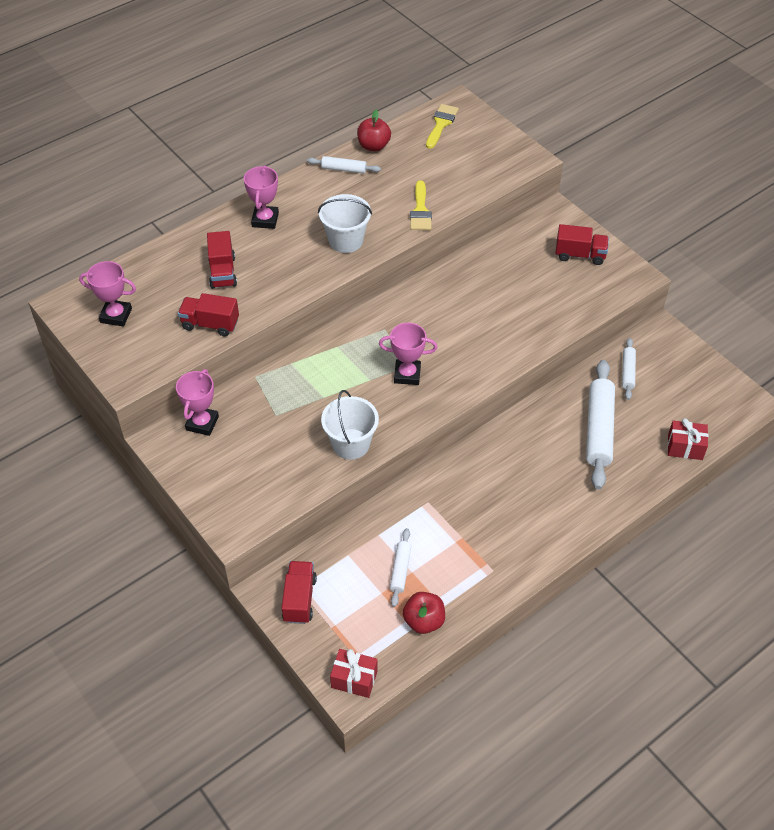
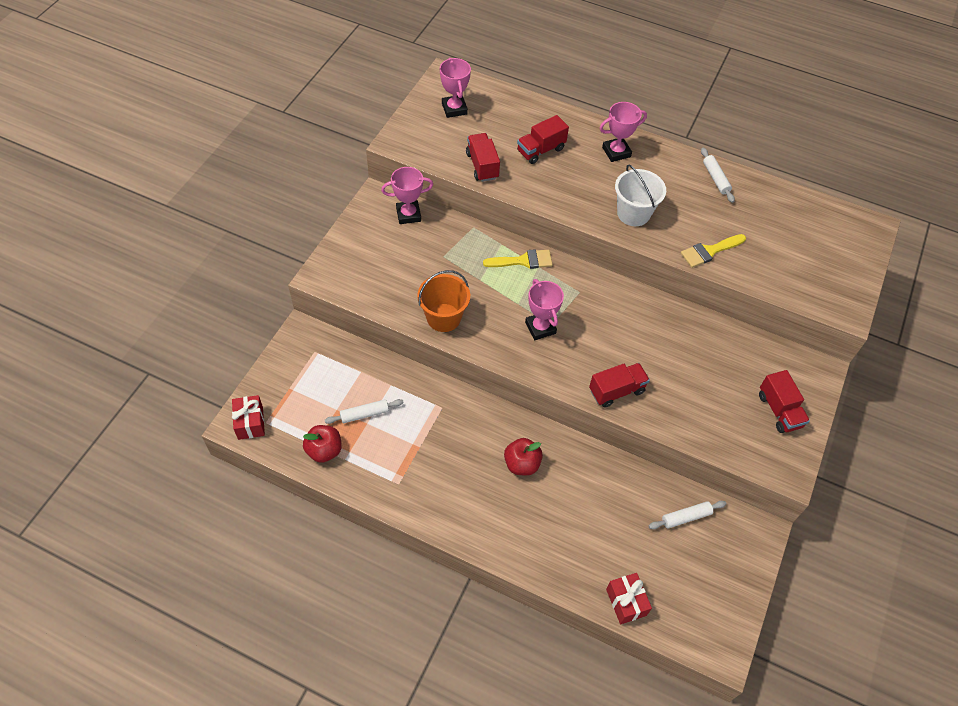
camera: 60 degrees right, 5 degrees up
(299, 599) = (304, 356): red truck -> red truck (616, 391)
(351, 444) = (443, 317): white bucket -> orange bucket
(373, 146) = (761, 187): red apple -> red apple (522, 464)
(441, 124) = (832, 224): yellow brush -> yellow brush (523, 261)
(599, 429) = (600, 515): white rolling pin -> none

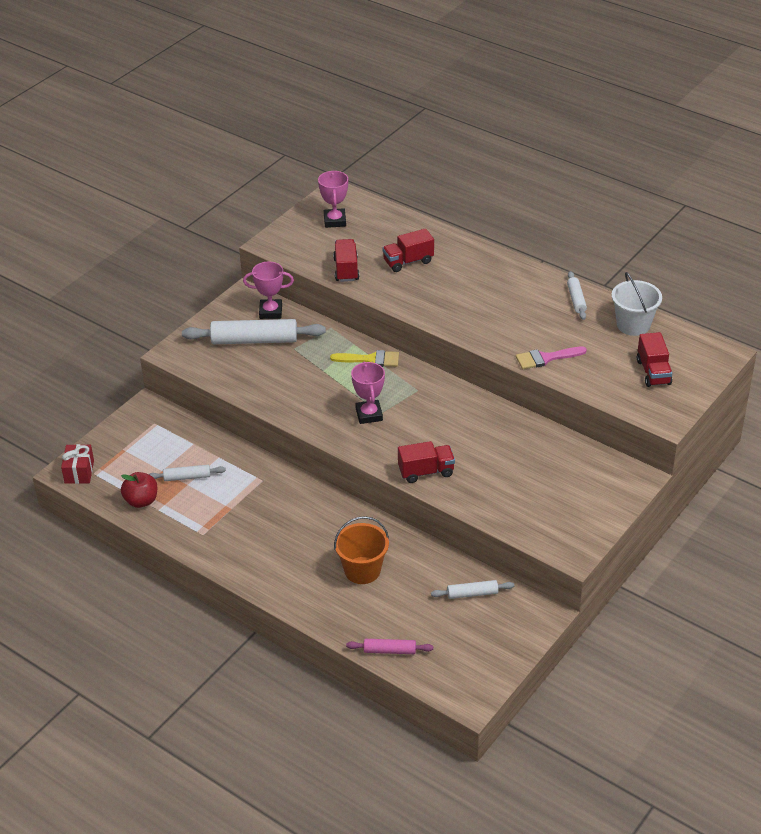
camera: 15 degrees right, 15 degrees down
(401, 251) = (254, 340): none -> white rolling pin
(443, 317) = (278, 397): orange bucket -> orange bucket (362, 570)
(522, 464) = (325, 533): red apple -> none
(616, 152) = (483, 269): pink trophy -> none
(626, 602) = (389, 651): red gift -> pink rolling pin
(633, 213) = (481, 321): white bucket -> white bucket (633, 325)
(710, 251) = (546, 358): yellow brush -> pink brush
(779, 410) = (583, 505): red truck -> red truck (653, 372)

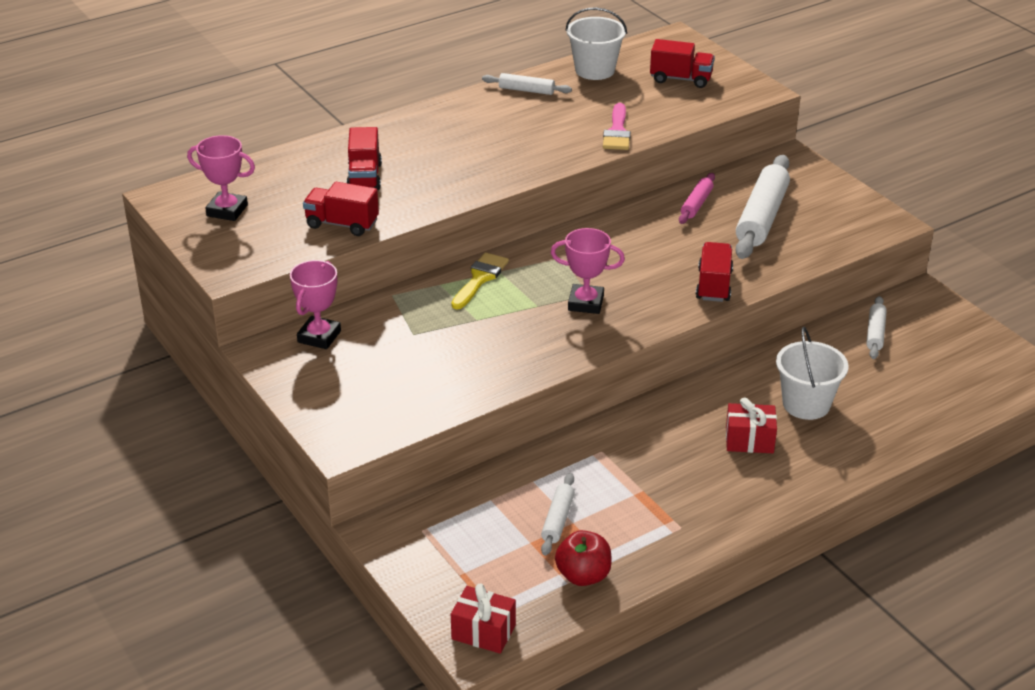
camera: 70 degrees left, 5 degrees down
(254, 340) = (370, 363): white rolling pin -> white rolling pin (761, 217)
(306, 549) = (749, 440): none -> red gift
(362, 570) = (806, 404): orange bucket -> white bucket
(389, 651) = (947, 414): pink rolling pin -> pink rolling pin (696, 204)

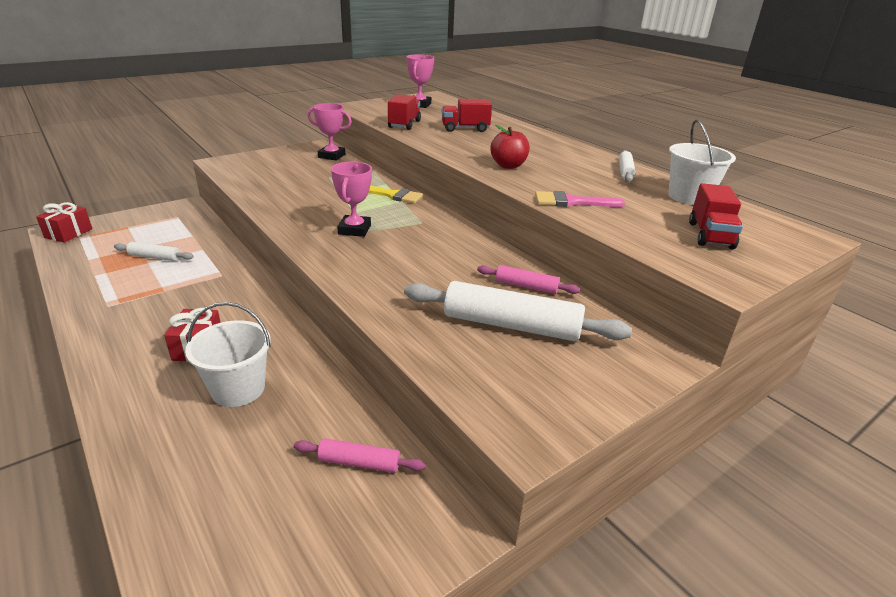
camera: 85 degrees right, 5 degrees down
(583, 575) = (89, 265): red apple -> red apple (508, 166)
(713, 285) = (375, 288): red truck -> none
(875, 333) = (359, 462): white rolling pin -> pink rolling pin

